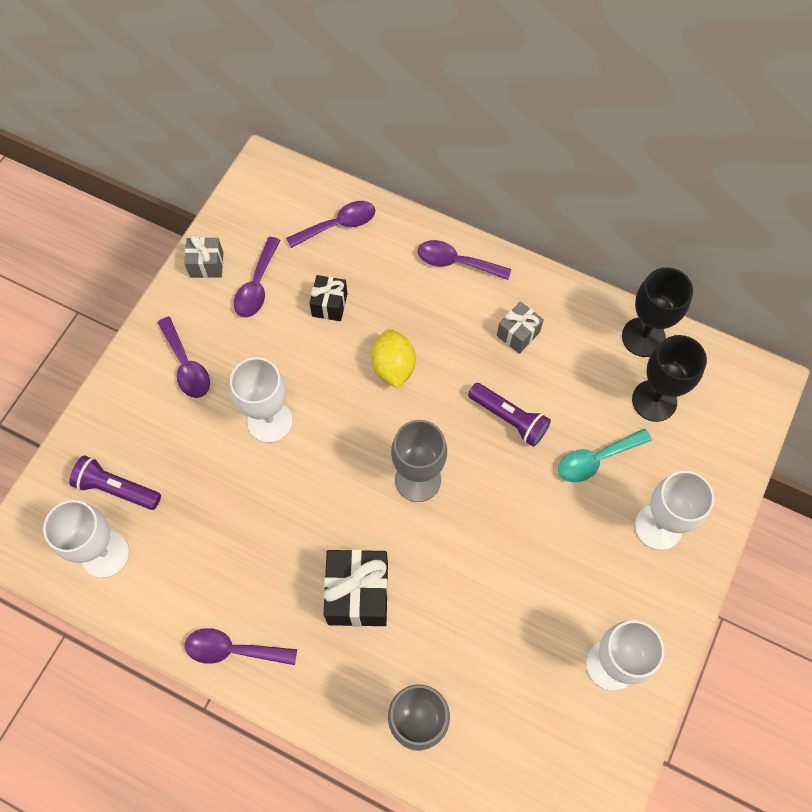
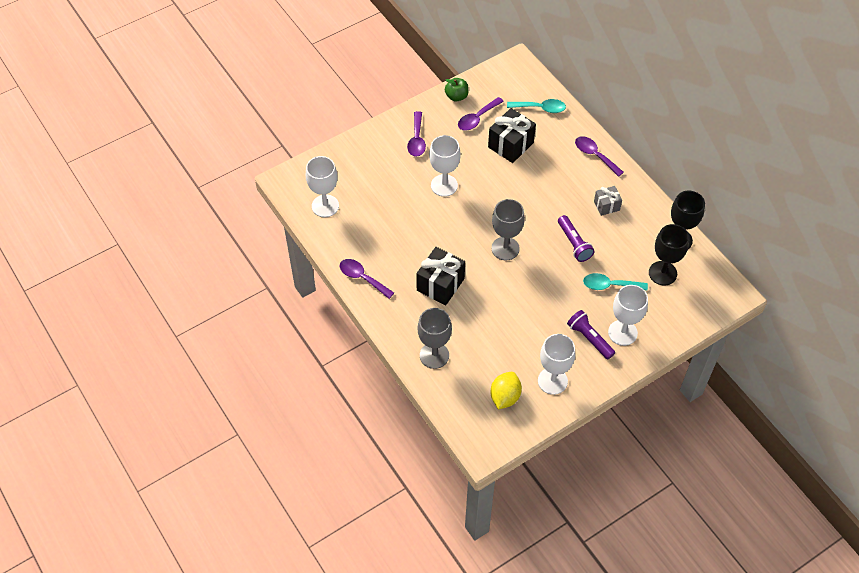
camera: 30 degrees right, 10 degrees down
(117, 489) = (348, 180): purple flashlight -> purple flashlight (589, 338)
(206, 264) = (456, 96): grey gift -> green apple
(329, 305) = (510, 145): black gift -> black gift, size x1.73
(338, 225) = (540, 108): purple spoon -> turquoise spoon
(393, 367) = (526, 190): yellow lemon -> yellow lemon (505, 397)

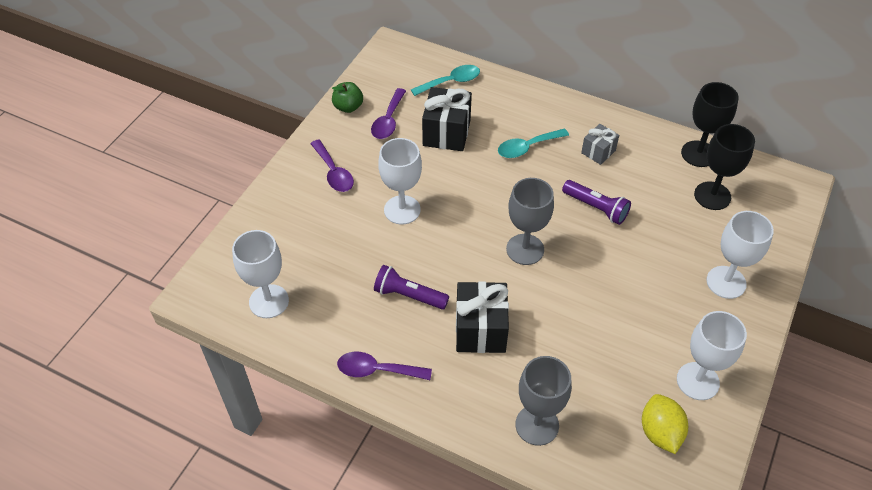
camera: 30 degrees left, 5 degrees down
(589, 338) = (697, 307): purple flashlight -> purple flashlight (409, 295)
(594, 155) = (545, 105): purple spoon -> none
(609, 285) = (669, 236): turquoise spoon -> turquoise spoon (527, 147)

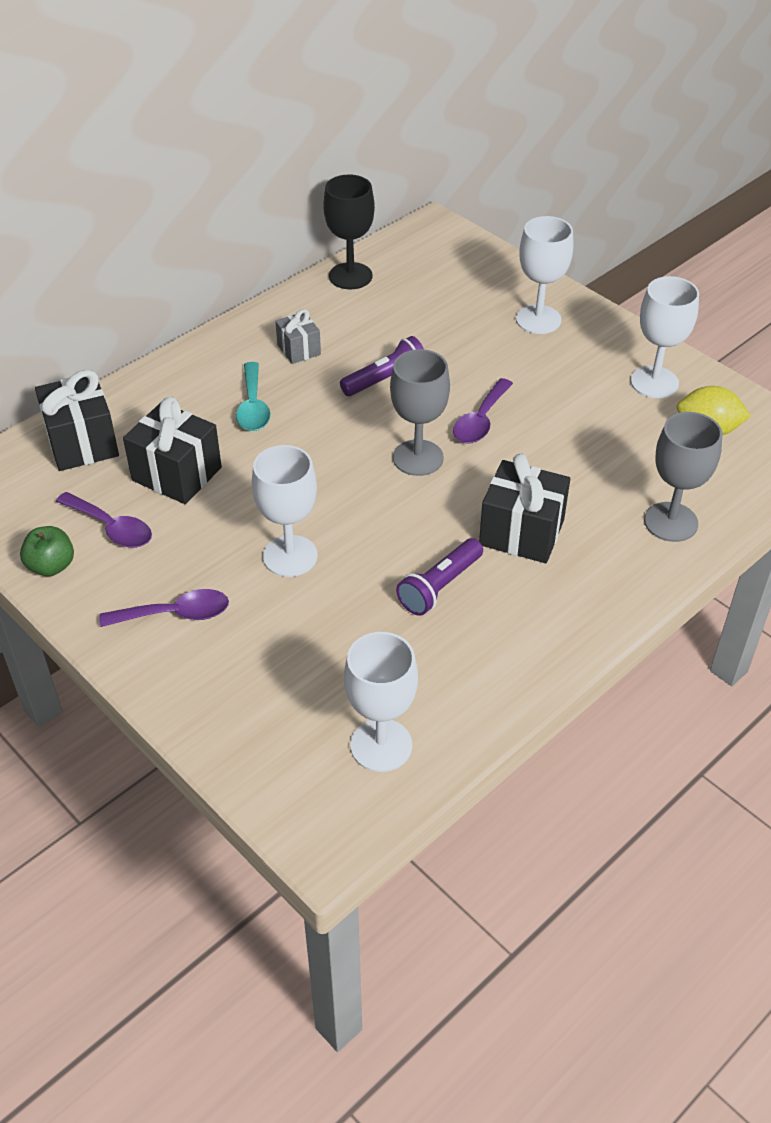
camera: 70 degrees left, 5 degrees down
(377, 370) = (545, 649): purple spoon -> purple spoon (480, 421)
(451, 82) = (82, 443): turquoise spoon -> black gift
(712, 196) = (417, 288): black goblet -> none

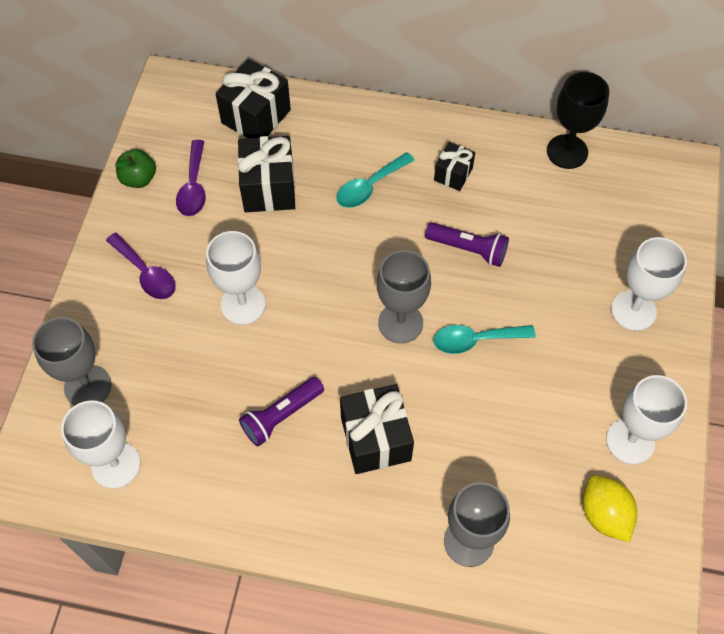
camera: 55 degrees right, 15 degrees up
(264, 727) = (88, 386): none -> grey goblet
(299, 349) = (453, 174): grey gift -> black gift
(440, 586) = (281, 416): purple flashlight -> purple flashlight turned 45 degrees counterclockwise
(480, 421) = (475, 340): purple spoon -> turquoise spoon

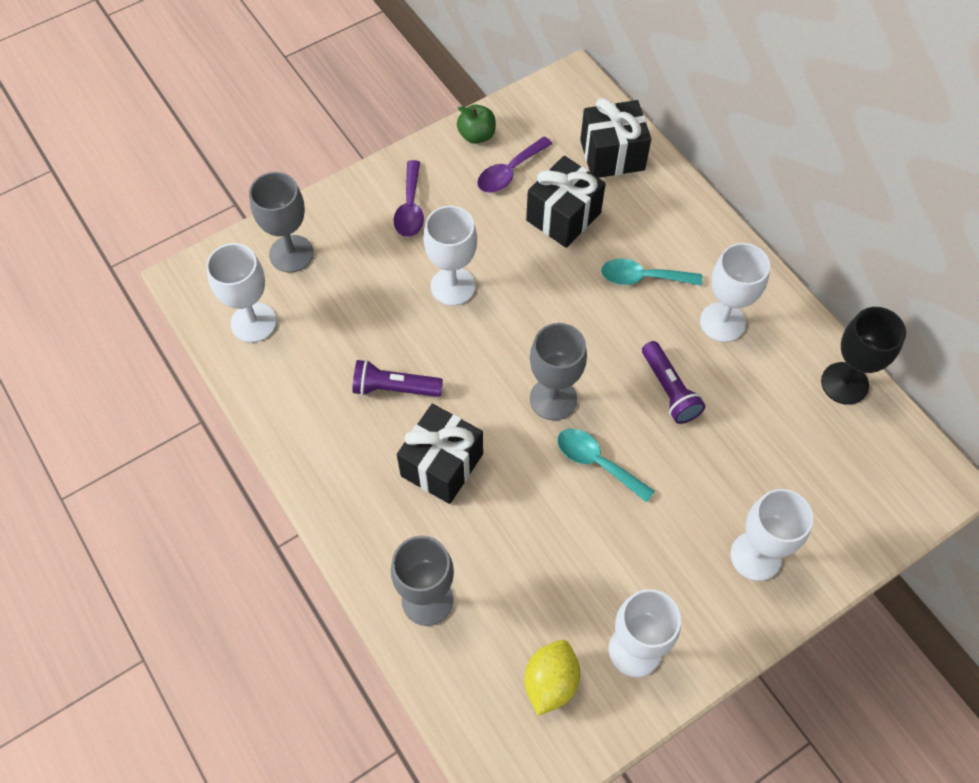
camera: 45 degrees right, 0 degrees up
(453, 174) = (722, 322): black gift -> white goblet

